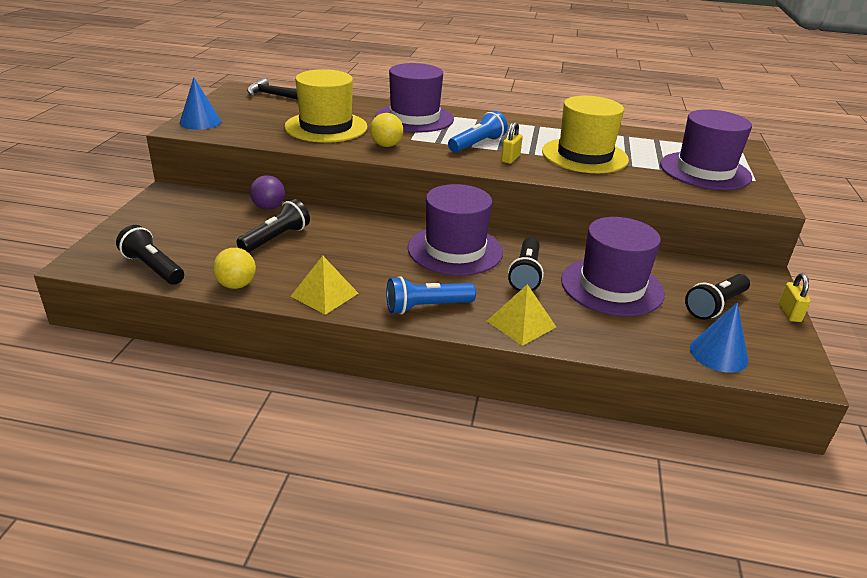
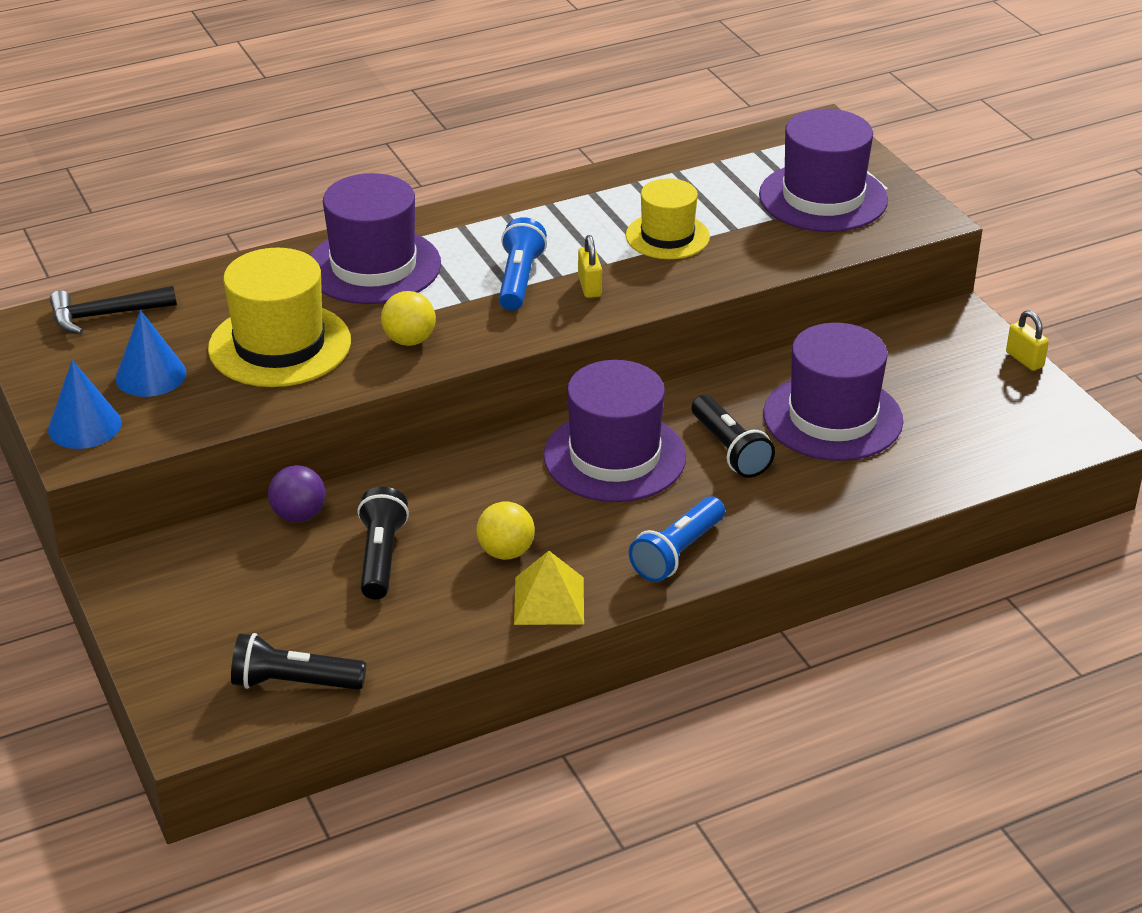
camera: 35 degrees left, 5 degrees up
(236, 285) = (432, 646): yellow ball -> yellow ball (506, 552)
(521, 324) = (794, 518): yellow pyramid -> none
(584, 155) = (667, 236): yellow hat -> yellow hat, size x0.64
(715, 306) = (952, 388): black flashlight -> none
(718, 354) = (1004, 450): blue cone -> blue cone (151, 375)

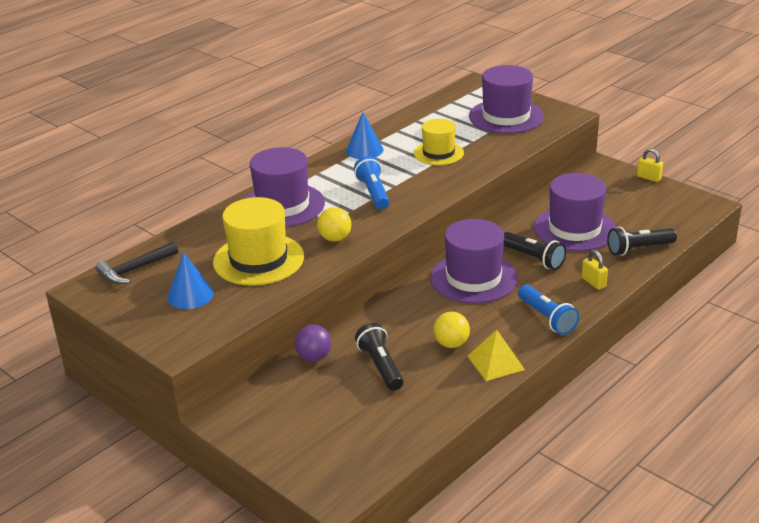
camera: 20 degrees left, 5 degrees down
(84, 426) = (169, 334): blue cone -> blue cone (364, 150)
(294, 683) = (381, 451): black flashlight -> black flashlight (639, 249)
(589, 287) = (416, 187): yellow padlock -> yellow padlock (593, 282)
(677, 553) = (547, 318): blue flashlight -> blue flashlight turned 45 degrees counterclockwise

